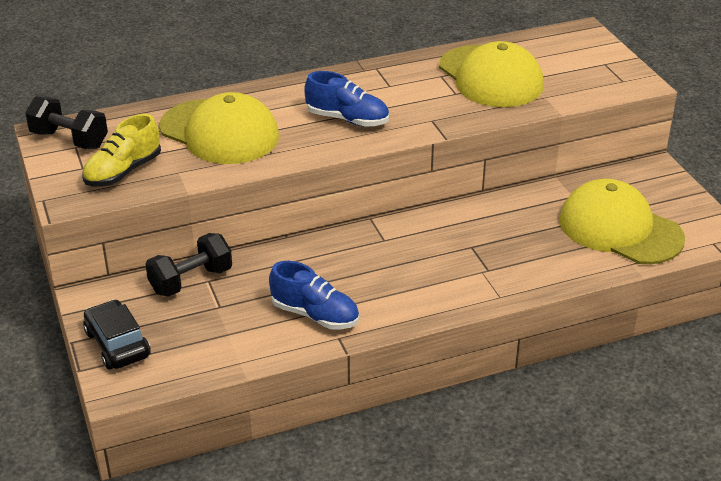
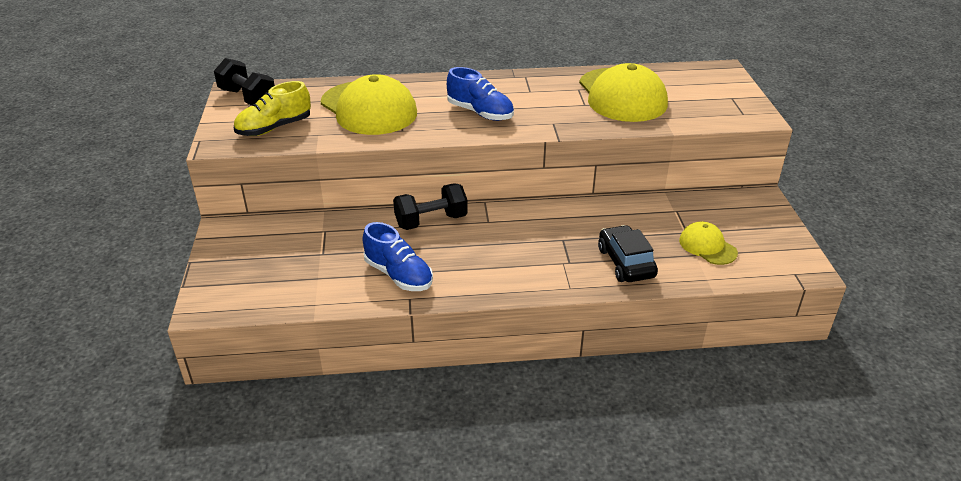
camera: 15 degrees right, 0 degrees up
(117, 344) = (224, 270): black car -> black car (626, 263)
(191, 281) = (310, 228): black dumbbell -> black dumbbell (431, 221)
(620, 229) = (707, 246): yellow cap -> yellow cap, size x0.51

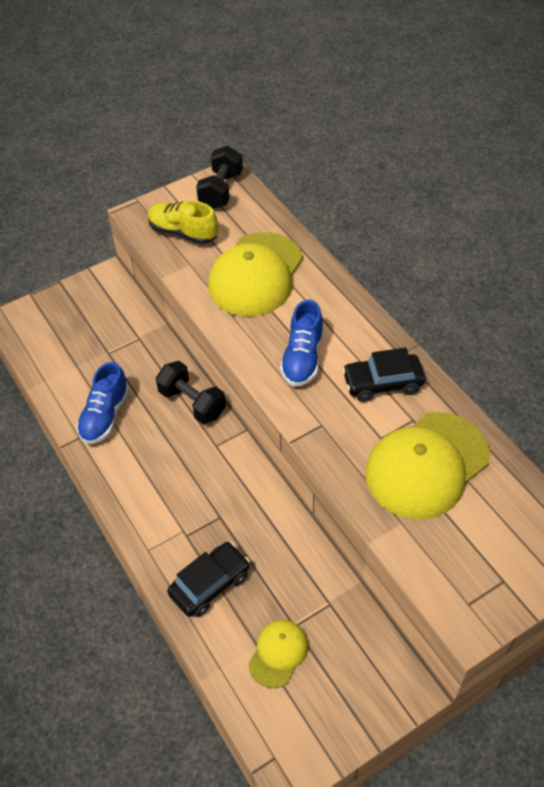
camera: 65 degrees right, 15 degrees up
(535, 90) = (382, 383): none -> black car

